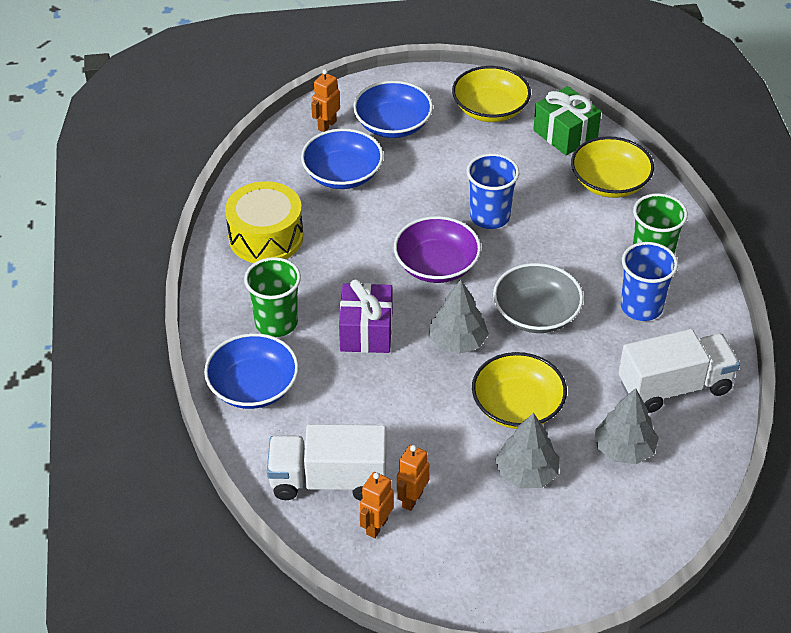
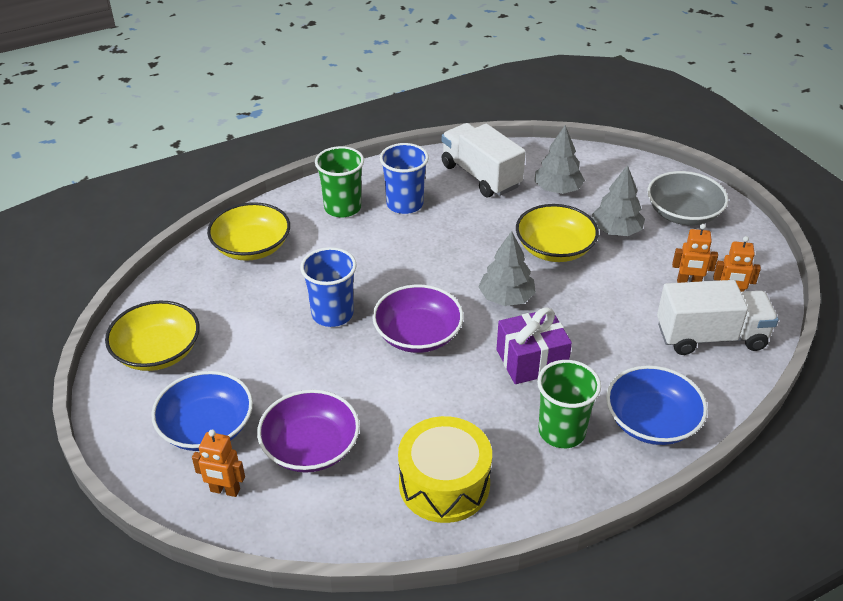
camera: 110 degrees left, 5 degrees down
(328, 480) = (710, 337): white truck -> white truck turned 75 degrees counterclockwise
(342, 174) = (310, 447): blue bowl -> purple bowl
(536, 314) = (445, 259): grey bowl -> grey bowl (683, 213)
(565, 134) = (186, 288): green gift -> none

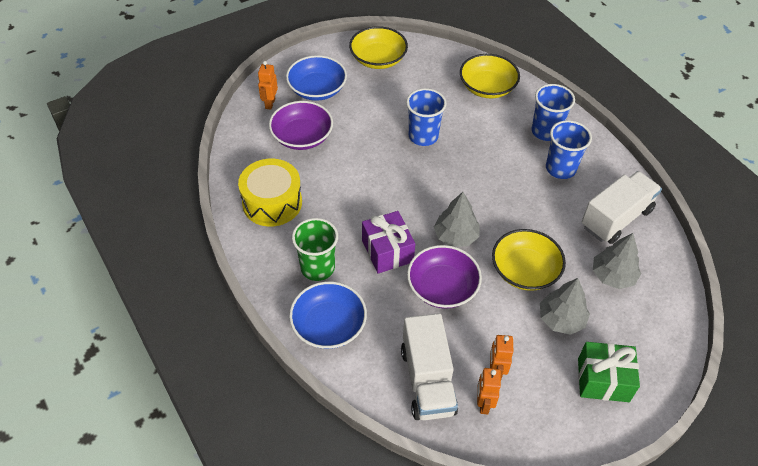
camera: 85 degrees right, 10 degrees up
(342, 207) = (546, 131): green cup -> blue cup
(418, 334) = (407, 183): purple bowl -> purple bowl (442, 287)
(683, 213) = (603, 380): grey bowl -> green gift

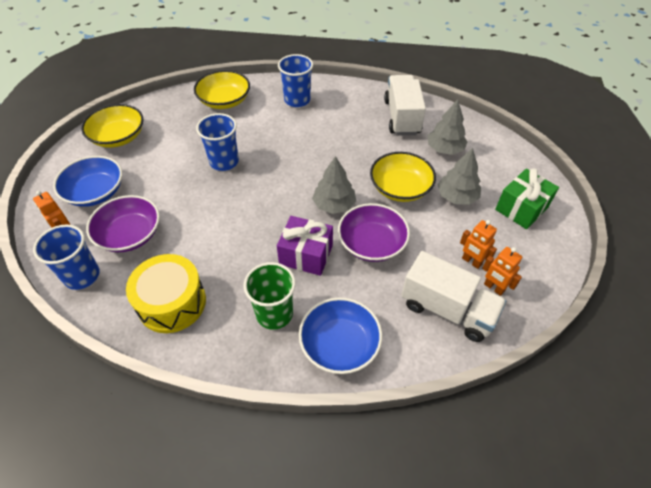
camera: 50 degrees left, 0 degrees up
(560, 168) = (335, 114): blue cup -> blue cup (82, 276)

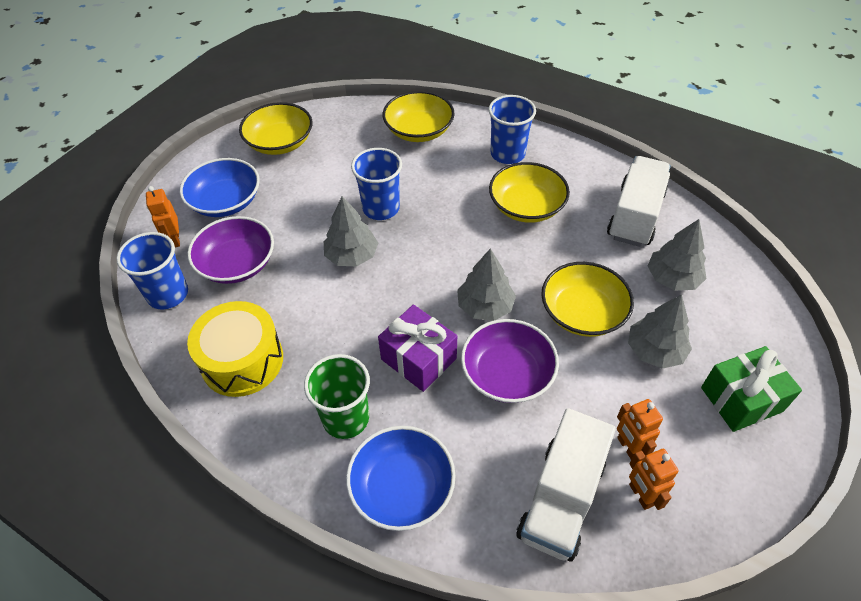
camera: 25 degrees right, 0 degrees up
(219, 201) = (351, 255): none -> grey tree
(328, 131) = (526, 206): none -> yellow bowl
(447, 309) = (561, 499): white truck -> white truck turned 60 degrees clockwise

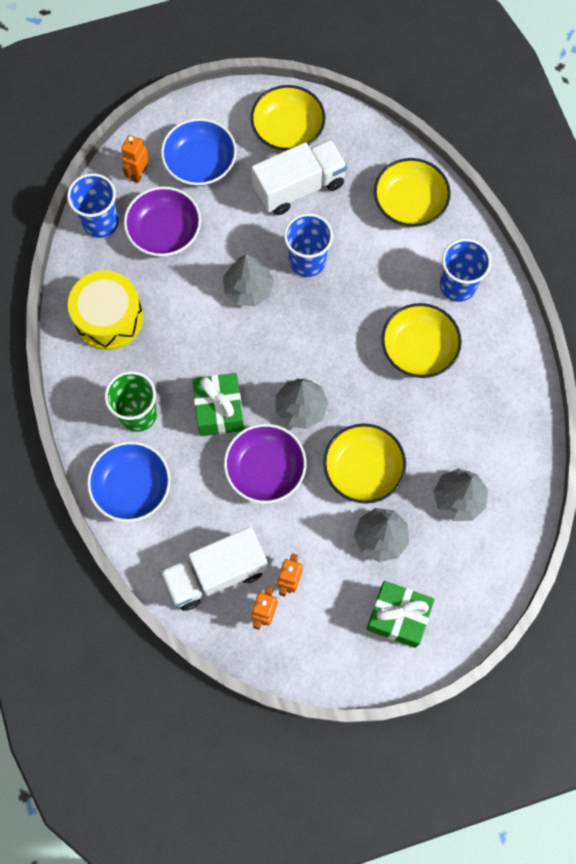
camera: 40 degrees right, 20 degrees up
(418, 359) = (219, 410): purple gift -> green gift
(635, 216) = (493, 426): white truck -> white truck (299, 187)

